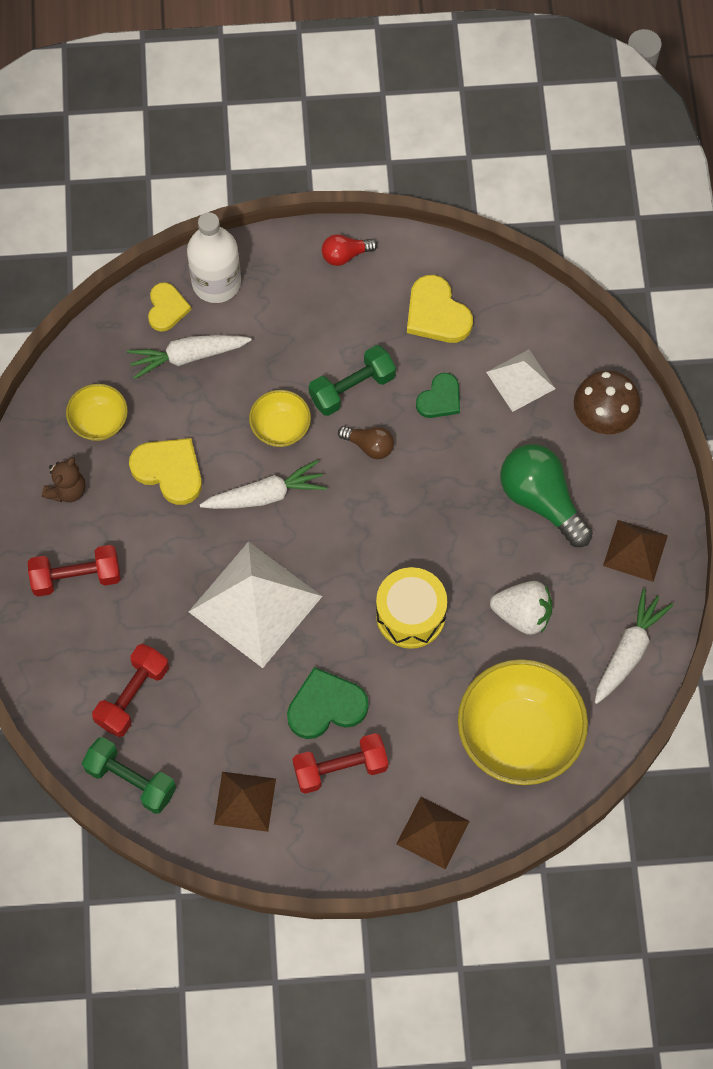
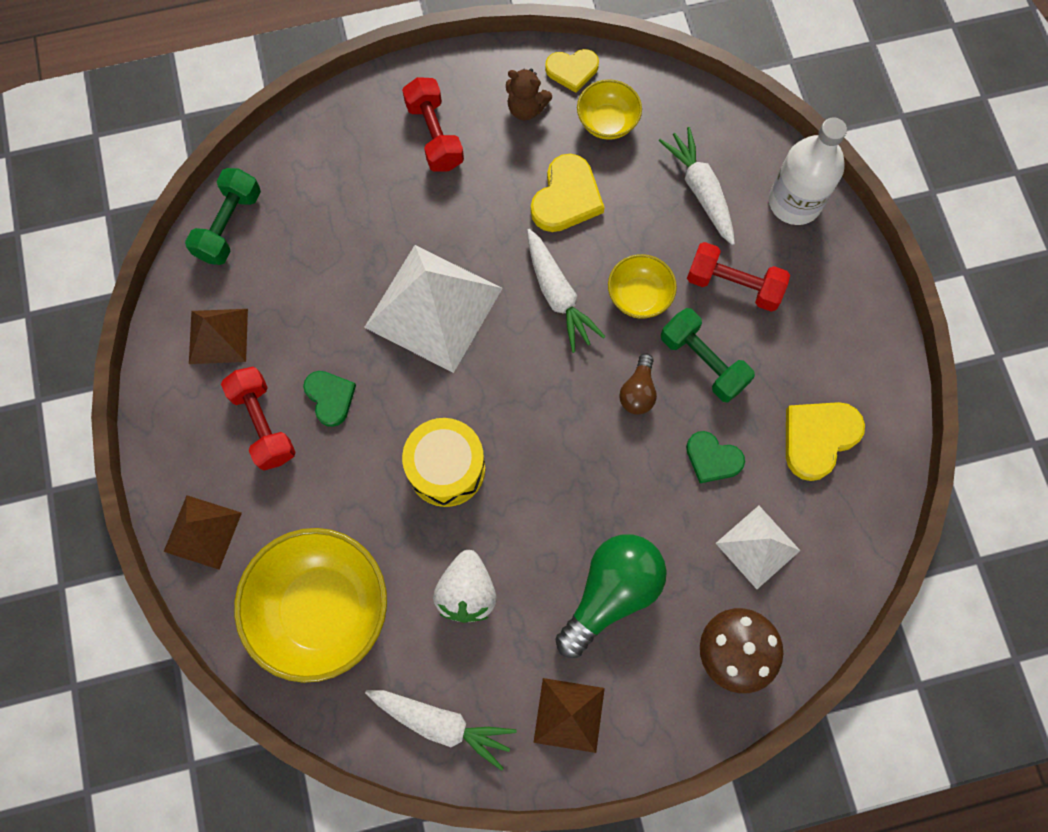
camera: 80 degrees right, 5 degrees up
(133, 696) = (317, 210): red dumbbell -> red dumbbell (733, 285)
(167, 308) = (751, 160): yellow heart -> yellow heart (572, 70)
(326, 706) = (330, 397): green heart -> green heart, size x0.66
(345, 255) = (865, 327): red light bulb -> none

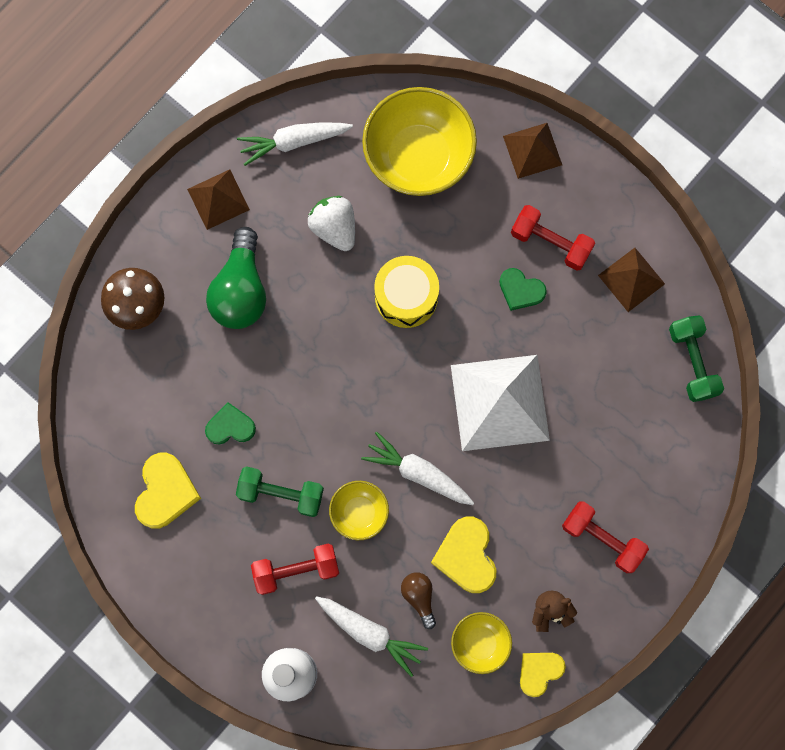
camera: 145 degrees right, 5 degrees up
(638, 392) = (313, 439): brown light bulb -> brown light bulb (419, 597)
(758, 546) = (162, 386): white pyramid -> none

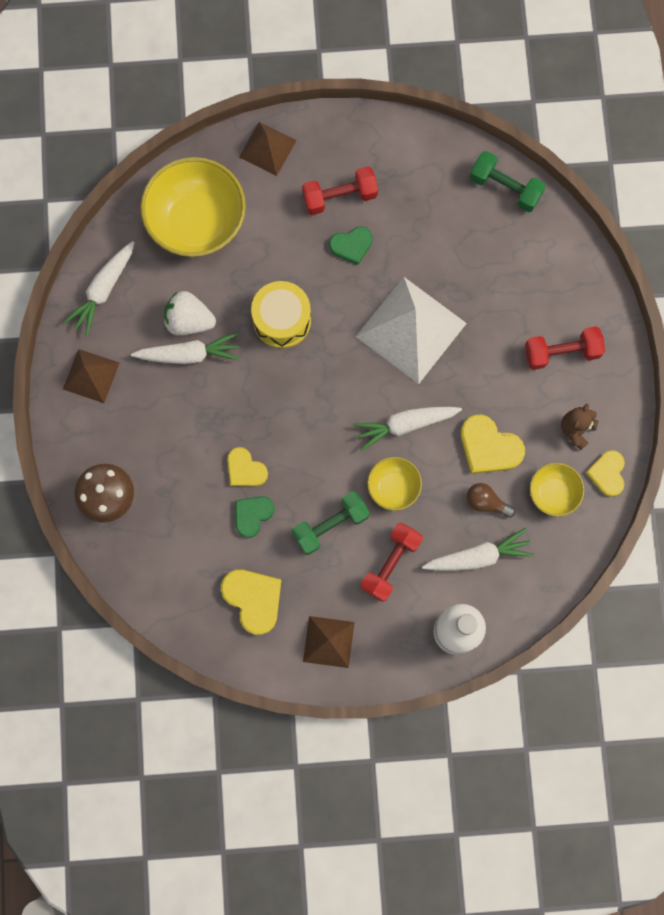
camera: 45 degrees left, 0 degrees up
(241, 290) = (168, 420): green light bulb -> none
(260, 386) = (245, 469): none -> yellow heart
(308, 255) = (189, 354): none -> white carrot
(631, 279) = (414, 172): brown pyramid -> brown pyramid (328, 641)

